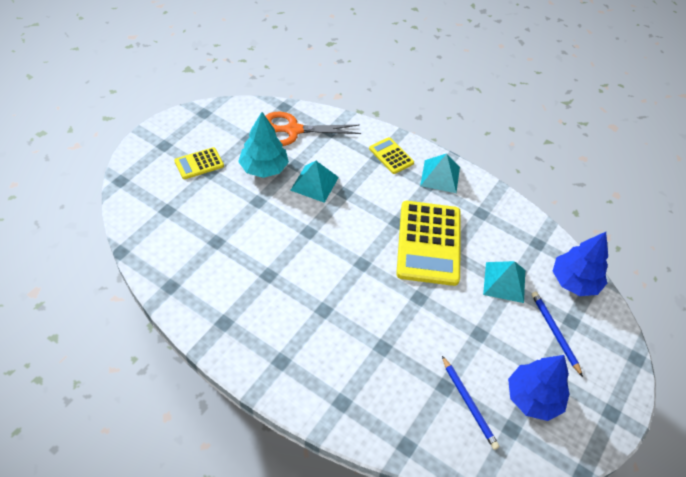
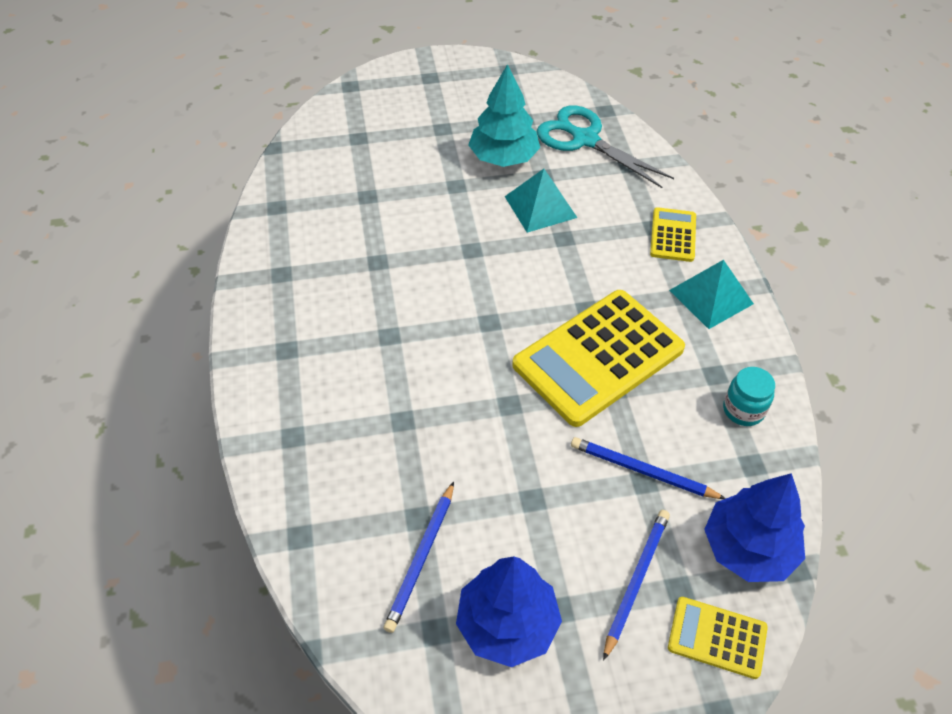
camera: 50 degrees right, 0 degrees up
(199, 164) = (442, 114): yellow calculator -> yellow calculator (717, 638)
(293, 130) = (585, 140): orange scissors -> turquoise scissors
(504, 282) = (642, 471): turquoise pyramid -> blue pencil
(509, 221) = (743, 410): none -> turquoise jar

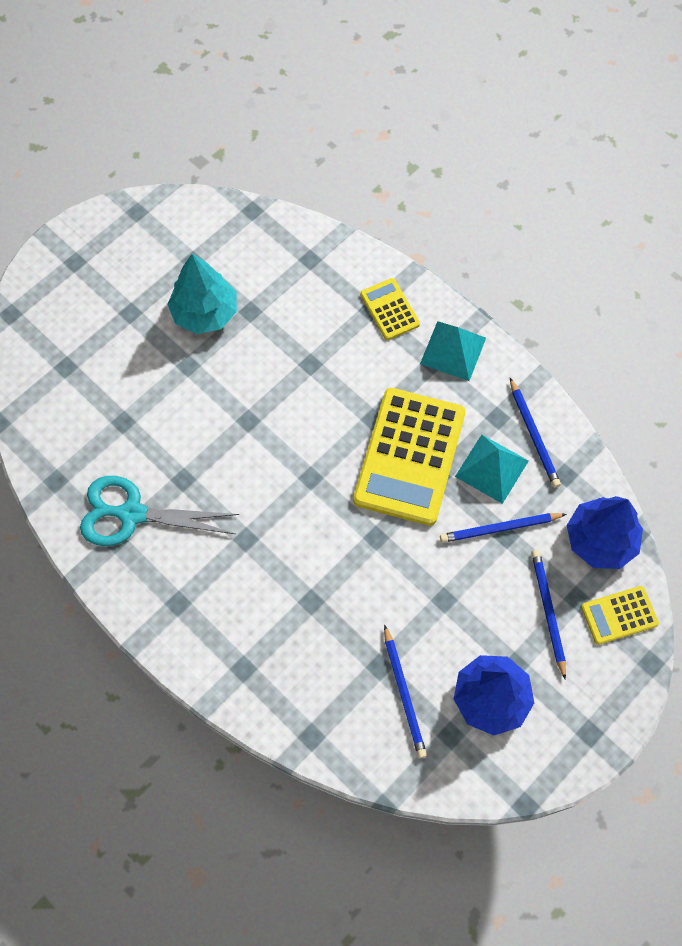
camera: 35 degrees left, 15 degrees up
(540, 207) = (271, 344): turquoise pyramid -> turquoise pyramid (492, 468)
(585, 140) = (257, 253): turquoise scissors -> turquoise scissors (132, 514)
(743, 410) = (534, 435): turquoise jar -> blue pencil

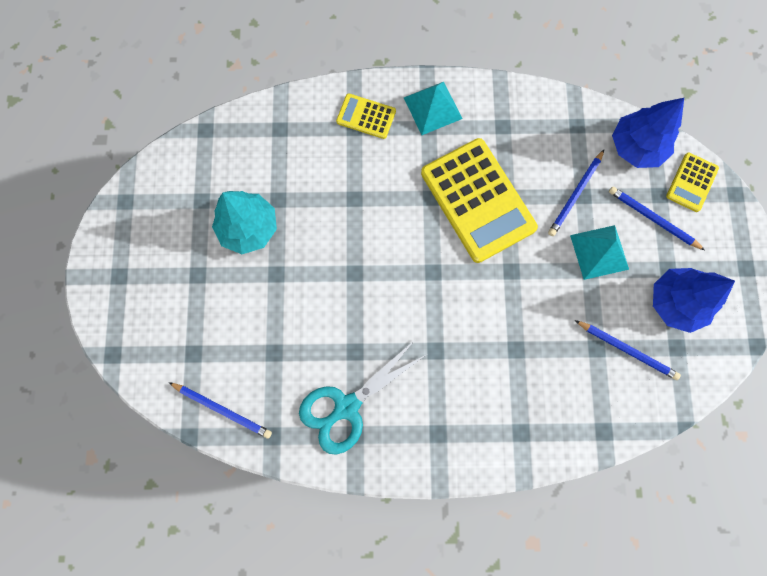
camera: 45 degrees left, 10 degrees up
(492, 468) = (532, 161): turquoise pyramid -> turquoise pyramid (599, 252)
(534, 435) = (534, 117): blue pencil -> blue pencil (222, 409)

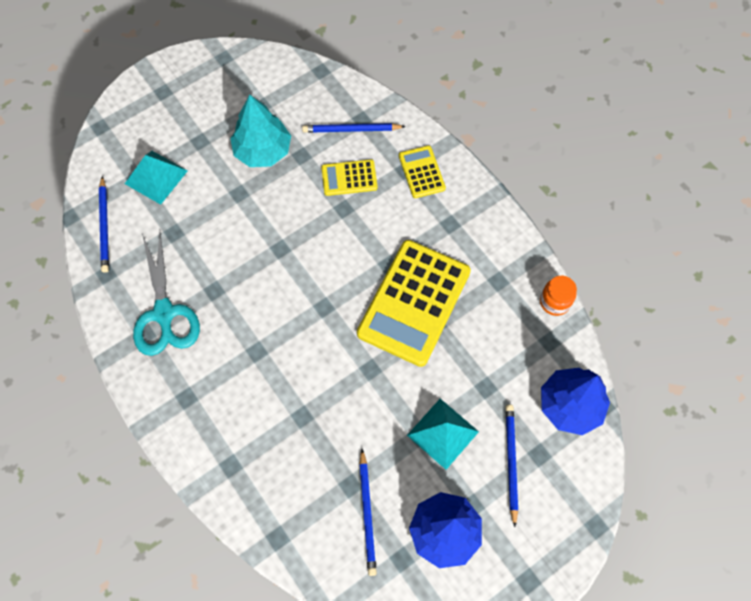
camera: 55 degrees right, 10 degrees down
(347, 406) = (164, 313): turquoise scissors -> turquoise scissors turned 120 degrees counterclockwise
(432, 108) = (470, 216): turquoise pyramid -> turquoise pyramid (156, 177)
(548, 99) = (554, 302): none -> orange jar
(575, 195) = (481, 380): blue pencil -> blue pencil (351, 130)
(691, 182) = (575, 477): yellow calculator -> yellow calculator (349, 178)

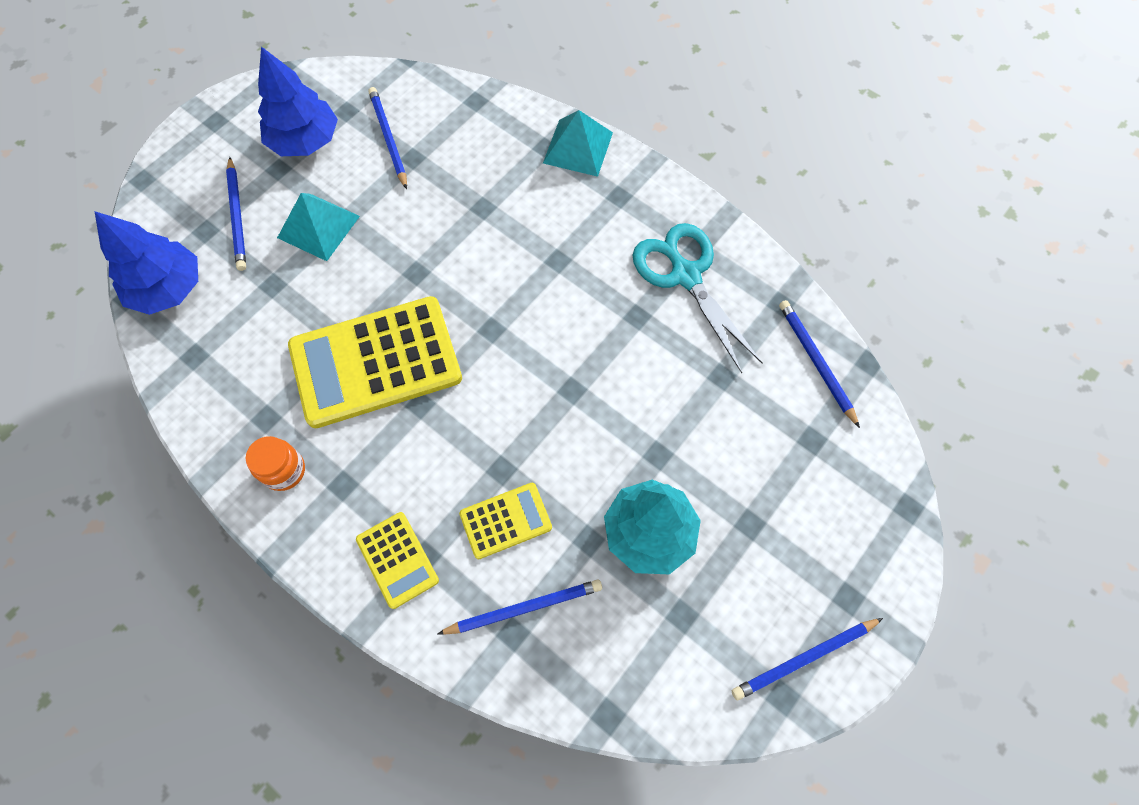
camera: 165 degrees right, 0 degrees up
(156, 177) = (785, 449): turquoise pyramid -> turquoise pyramid (578, 147)
(203, 71) = (804, 659): none -> blue pencil
(414, 303) = (376, 362): yellow calculator -> yellow calculator turned 120 degrees counterclockwise
(554, 302) = (186, 408): orange jar -> orange jar (284, 470)

